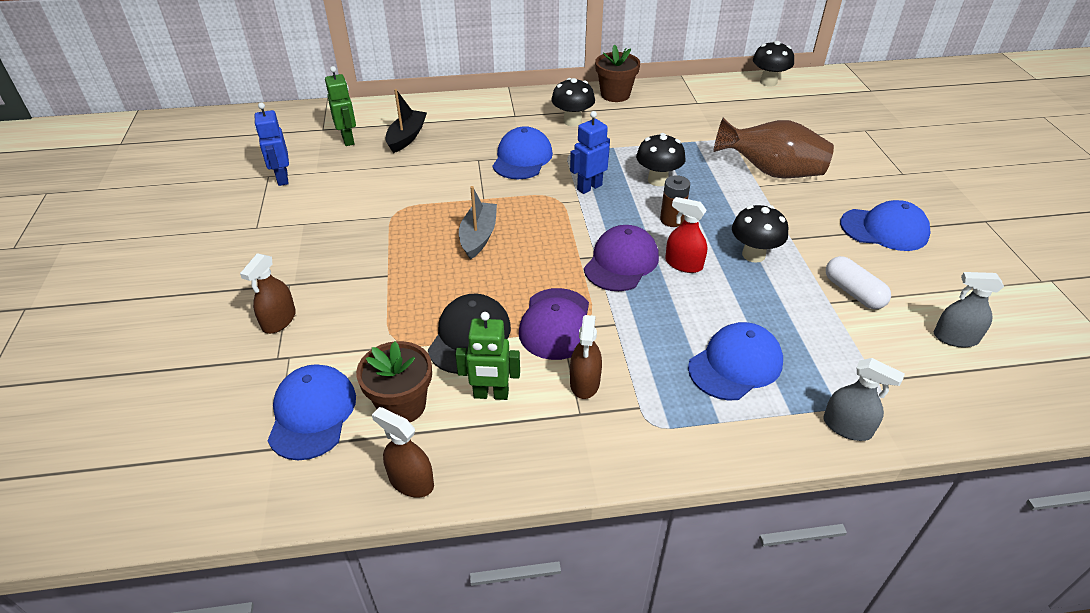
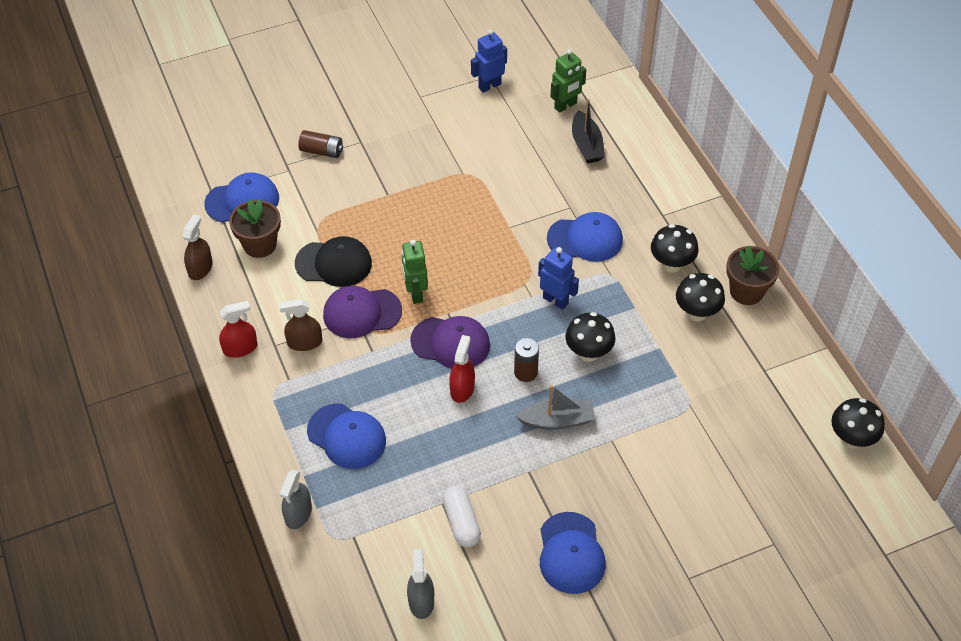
camera: 75 degrees right, 10 degrees up
(279, 320) = (322, 151): brown spray bottle -> brown battery
(406, 137) = (586, 145): black boat -> black boat turned 75 degrees clockwise
(478, 236) = (454, 237): grey boat -> grey boat (557, 420)
(491, 394) = (280, 290): green robot -> green robot (415, 293)
(574, 452) = (240, 348): none -> red spray bottle
(753, 255) = (492, 441): black mushroom -> black mushroom (696, 313)
(771, 172) = (641, 450): brown vase -> none
(853, 292) = (461, 522): white capsule -> white capsule turned 60 degrees counterclockwise

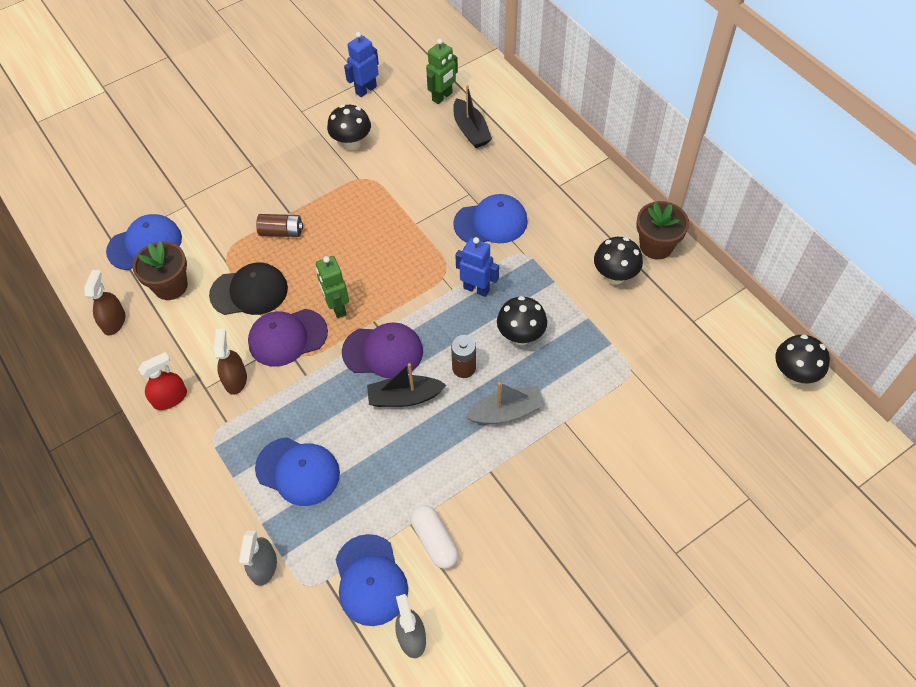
camera: 10 degrees left, 5 degrees up
(304, 342) = (235, 379): brown spray bottle -> brown spray bottle turned 105 degrees clockwise
(322, 151) = (215, 180): brown battery -> brown battery (281, 232)
(462, 389) = (404, 397): red spray bottle -> black boat
(571, 553) = (553, 551): blue cap -> blue cap (370, 580)
(671, 264) = (579, 232): black mushroom -> black mushroom (351, 143)

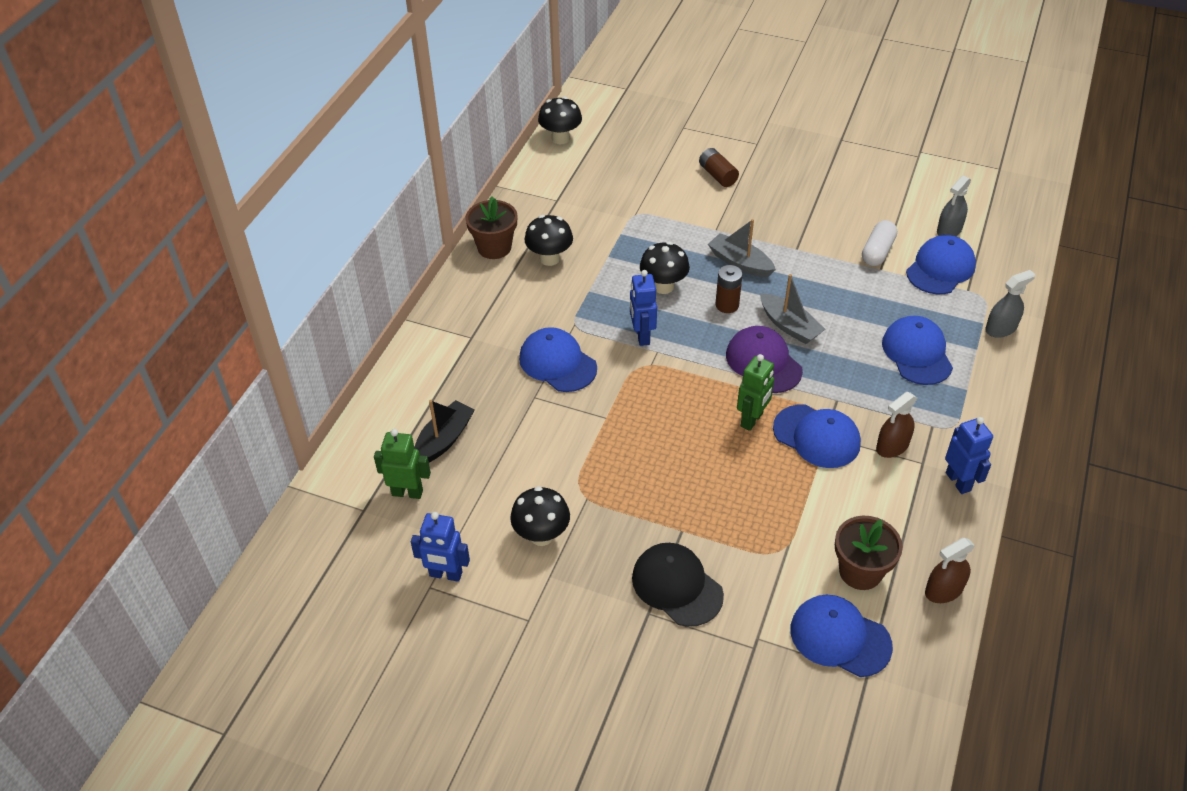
camera: 125 degrees left, 10 degrees down
(170, 398) = (958, 481): red spray bottle -> blue robot
(249, 291) = (801, 499): black cap -> black cap (677, 586)
(281, 232) = (711, 520): brown battery -> brown battery (717, 175)
(287, 337) = (816, 436): purple cap -> blue cap
(404, 397) = (789, 326): black boat -> grey boat

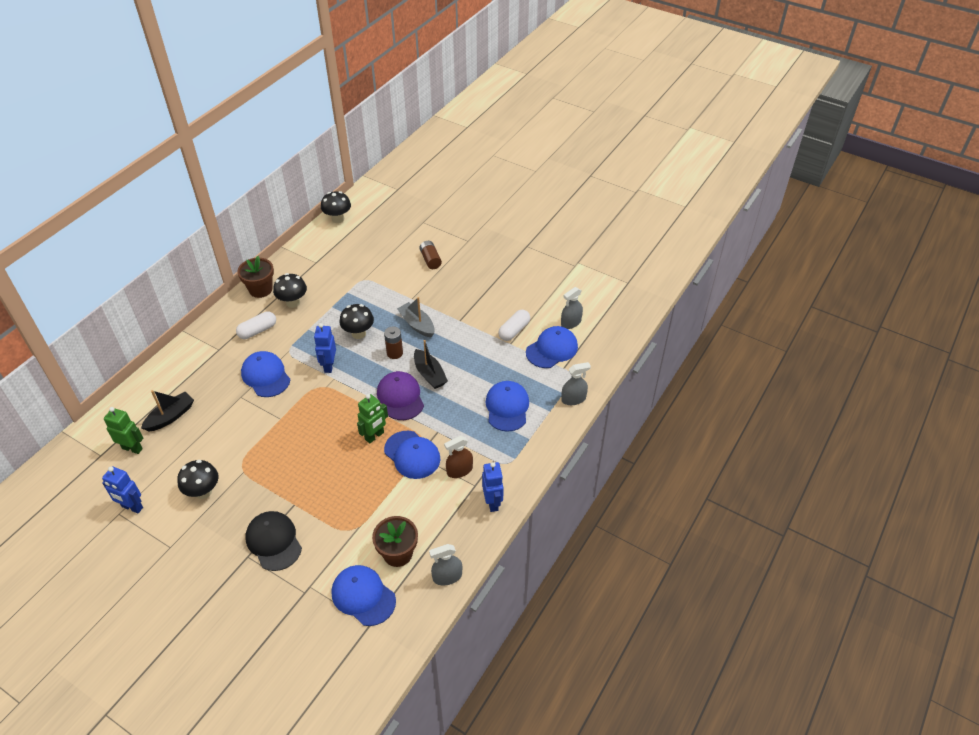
camera: 10 degrees right, 0 degrees up
(516, 303) = (257, 330): none -> white capsule
(789, 326) = (429, 374): grey boat -> black boat
(943, 590) = (447, 576): brown spray bottle -> grey spray bottle

